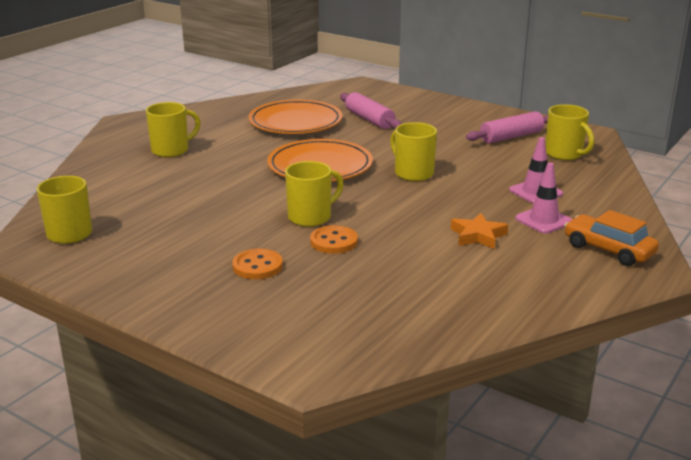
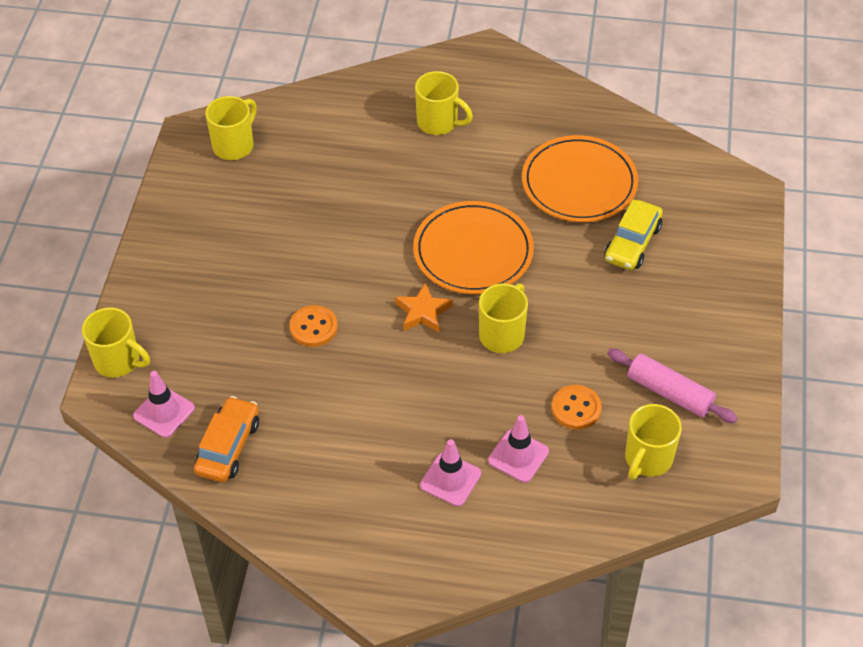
camera: 65 degrees right, 25 degrees up
(257, 266) = (242, 293): orange button -> orange button (576, 408)
(311, 217) = (353, 292): yellow mug -> yellow mug (118, 361)
(369, 119) = (632, 243): pink rolling pin -> yellow car
(369, 339) = (164, 412): none -> pink traffic cone
(478, 236) = (384, 433): orange star -> orange star (423, 312)
(608, 250) = (411, 550): orange car -> orange car (228, 447)

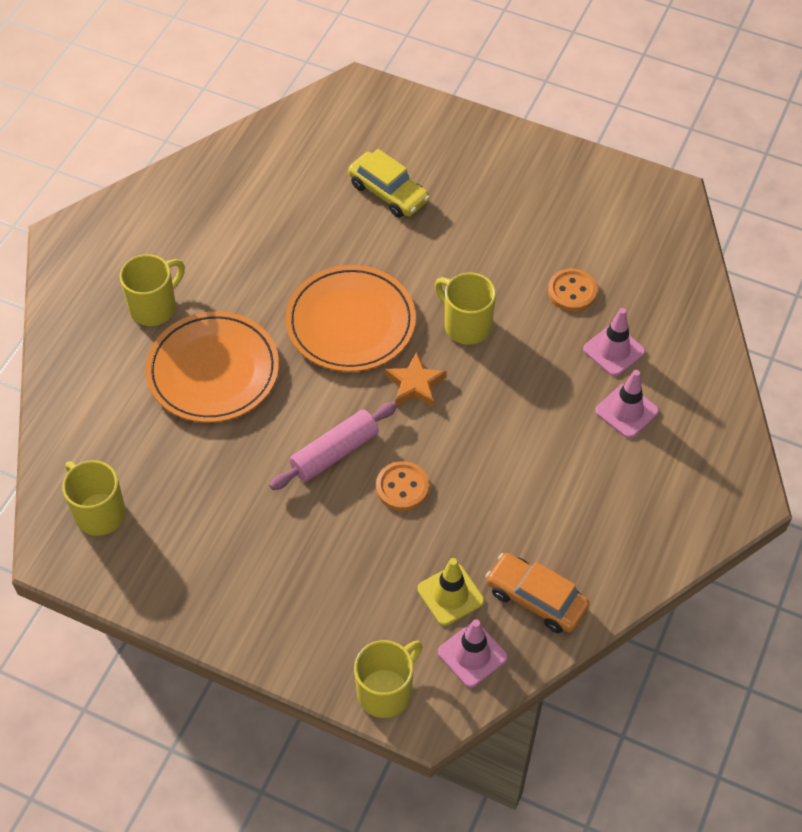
camera: 75 degrees left, 5 degrees up
(217, 384) = (450, 595): none -> yellow traffic cone
(579, 183) = (294, 211): orange plate -> orange plate (213, 371)
(647, 459) = (642, 255): yellow mug -> none
(669, 393) = (574, 218): pink rolling pin -> pink rolling pin (334, 453)

